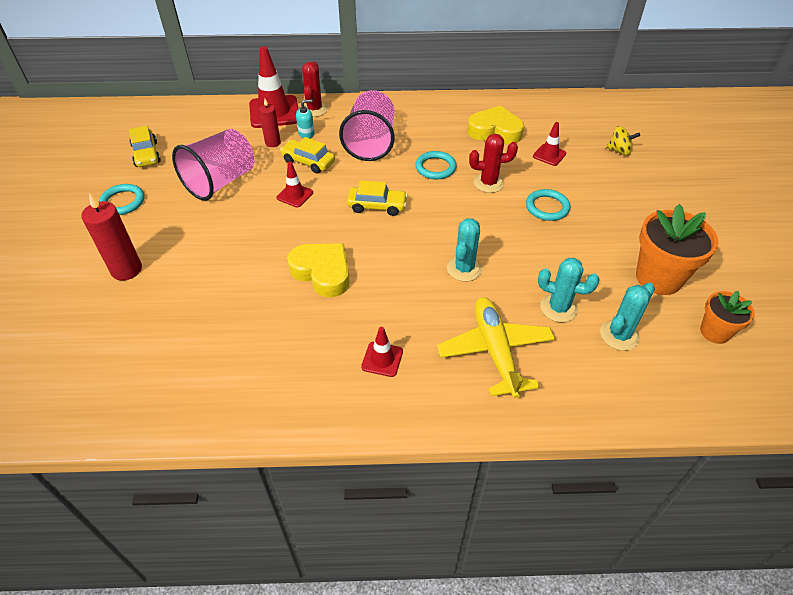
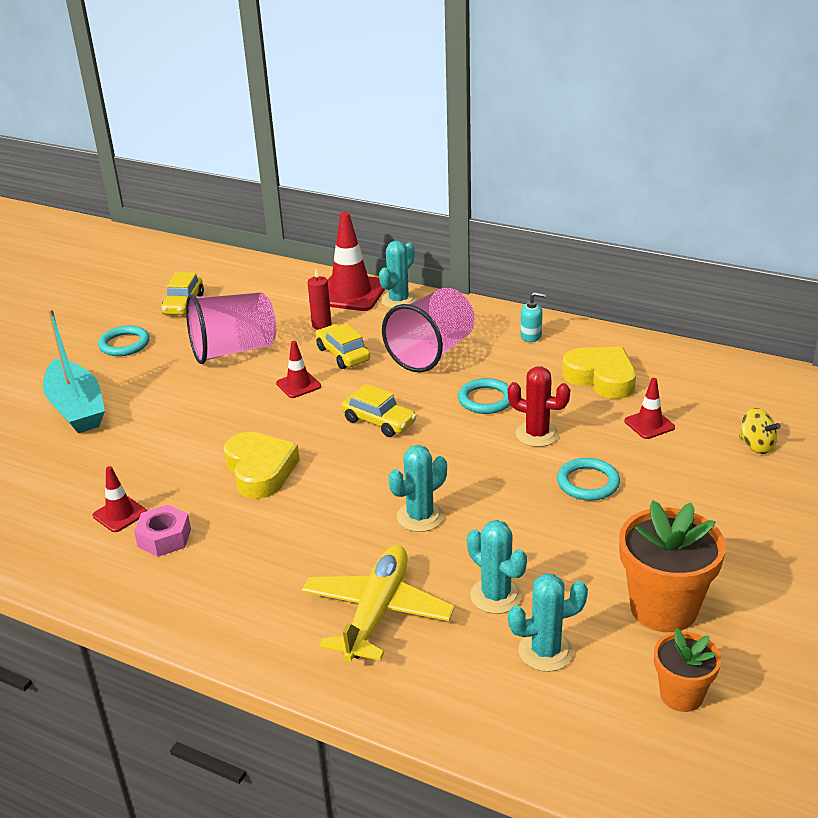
camera: 30 degrees right, 15 degrees down
(126, 269) = (77, 408): red candle -> turquoise boat
(294, 353) = (164, 538): none -> pink nut
(306, 133) = (367, 324): turquoise soap dispenser -> turquoise soap dispenser (531, 336)
(314, 109) = (398, 300): red cactus -> turquoise cactus
(382, 359) = (247, 575): red traffic cone -> red traffic cone (120, 514)

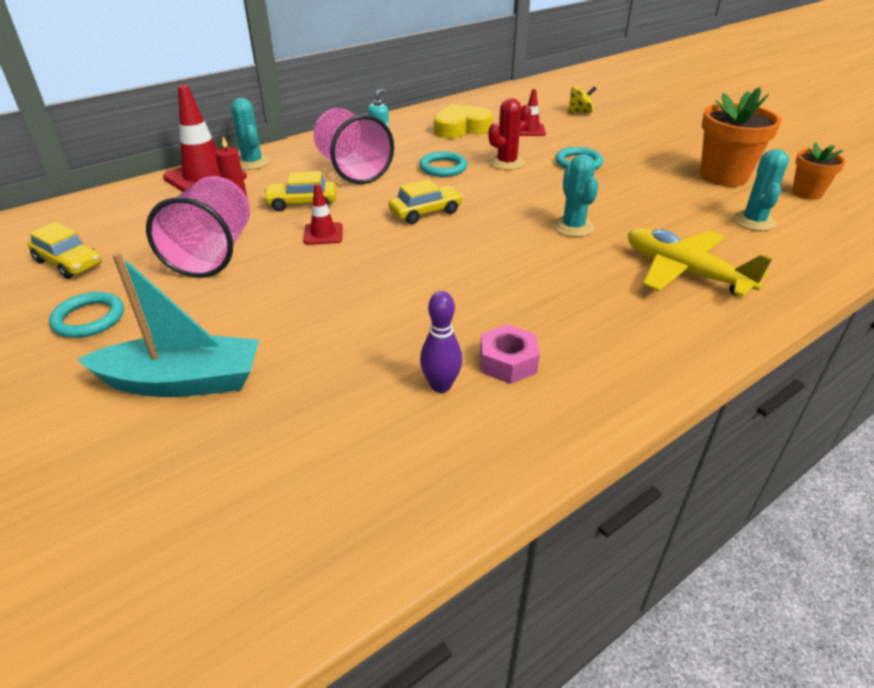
camera: 65 degrees left, 5 degrees up
(120, 514) = (441, 386): red traffic cone -> purple bowling pin
(260, 470) = (442, 283): yellow heart -> none
(496, 596) = (686, 222): turquoise cactus -> none

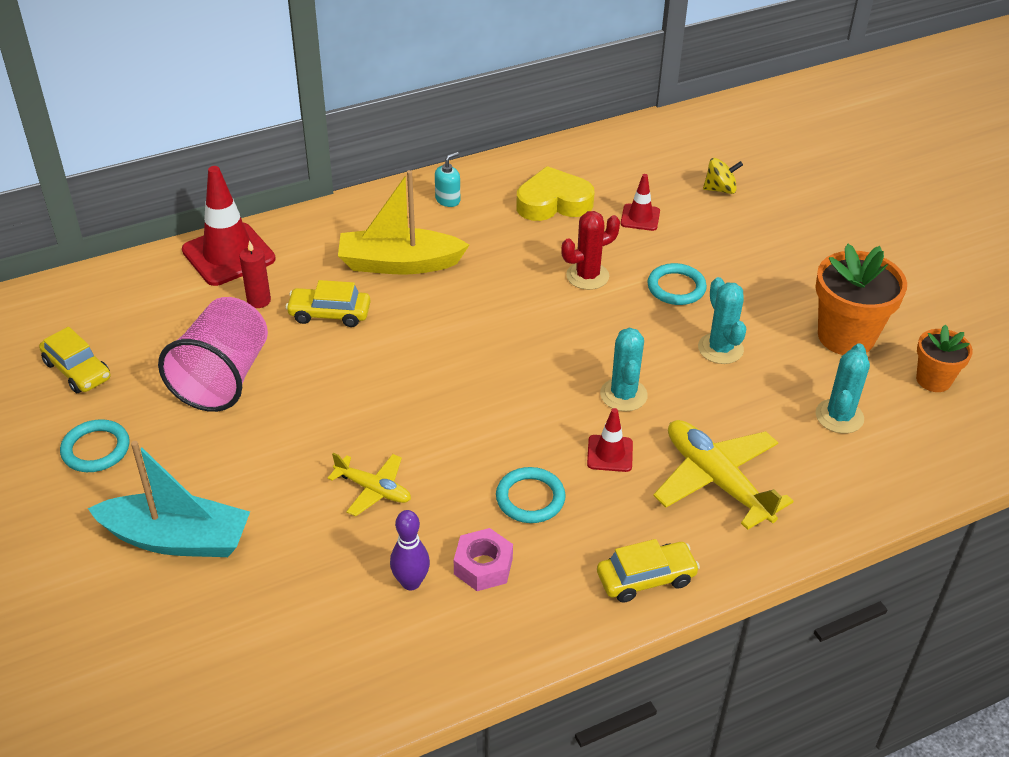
camera: 10 degrees right, 5 degrees up
(252, 162) = (285, 235): turquoise cactus -> turquoise cactus (720, 349)
(323, 234) = (343, 366): red traffic cone -> red traffic cone (610, 453)
(352, 169) = (399, 263): pink cup -> yellow boat
(378, 316) = (373, 489): none -> yellow plane
(425, 212) = (464, 348): yellow car -> yellow car (646, 578)
(443, 167) = (507, 274): turquoise ring -> turquoise ring (530, 498)

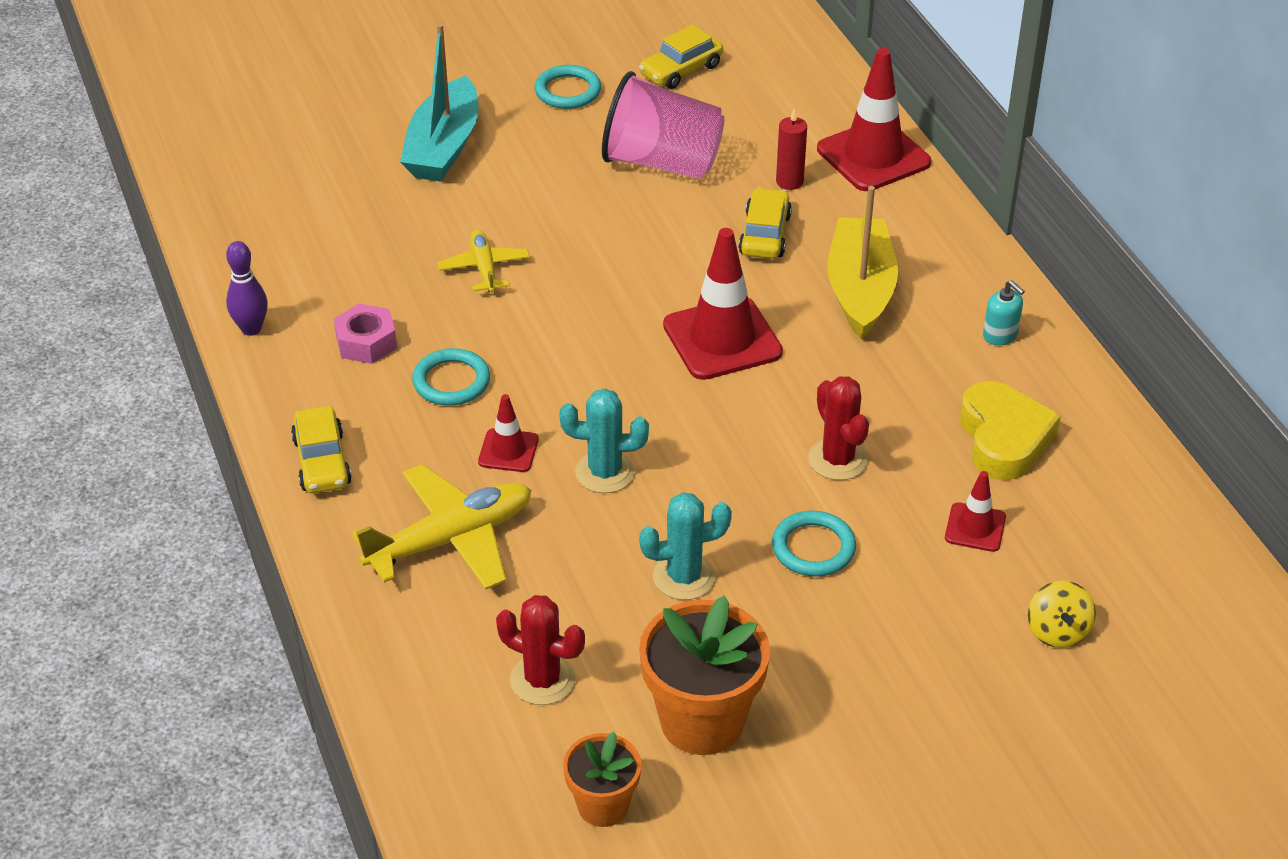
camera: 95 degrees right, 0 degrees up
(373, 489) = (484, 268): yellow plane -> yellow plane turned 135 degrees clockwise
(411, 582) = (357, 292): purple bowling pin -> purple bowling pin (251, 329)
(461, 335) = (722, 339): none -> red traffic cone
(839, 416) = (542, 680): turquoise cactus -> red cactus

